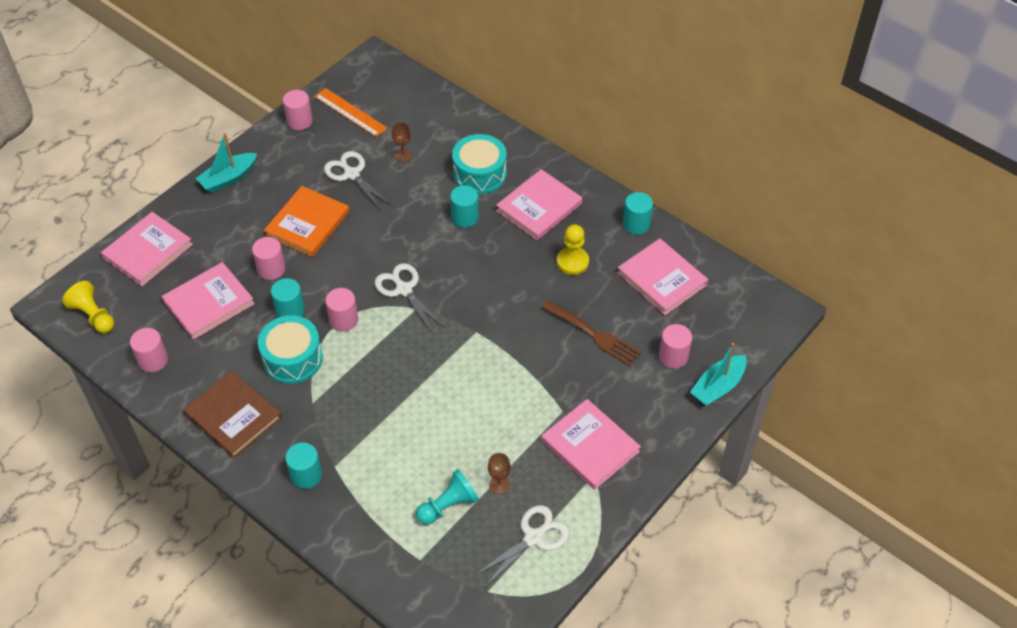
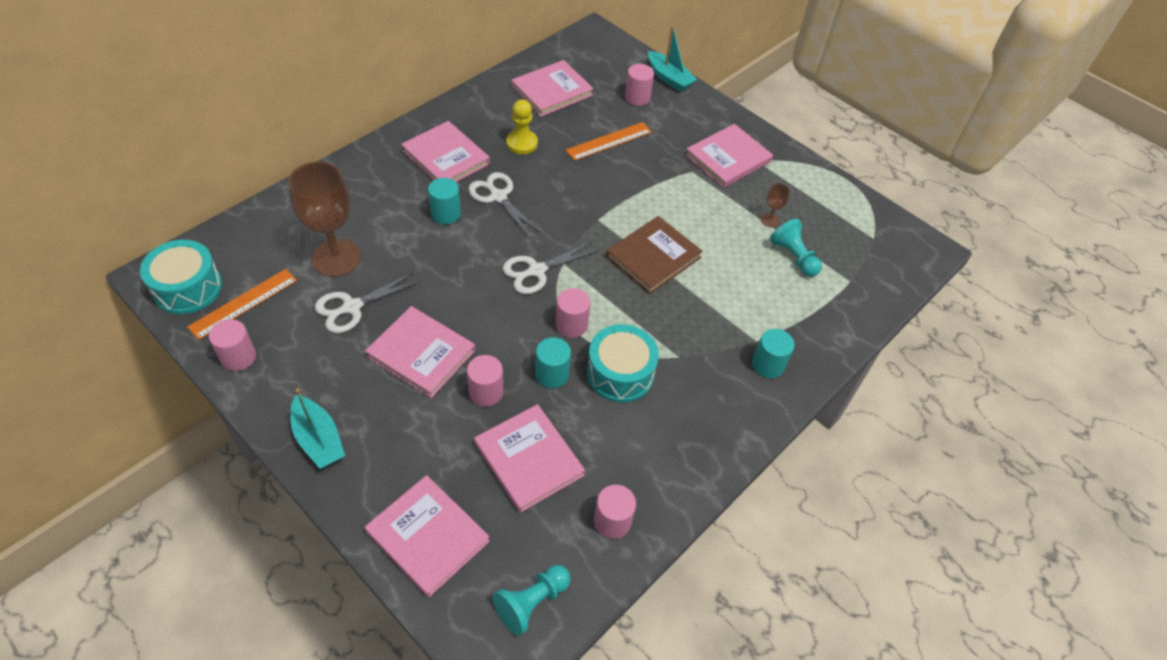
camera: 90 degrees left, 0 degrees up
(93, 316) = (532, 602): yellow pawn -> turquoise pawn
(233, 416) = (696, 431): brown book -> brown book (653, 257)
(307, 224) = (421, 354): orange book -> pink book
(403, 155) = (336, 258): brown goblet -> brown goblet, size x2.36
(479, 174) = (386, 196): turquoise drum -> turquoise drum (187, 288)
(533, 538) = (820, 204): white scissors -> white scissors (498, 197)
(593, 334) = (609, 141): brown fork -> orange ruler
(636, 224) = (484, 97): turquoise cylinder -> none

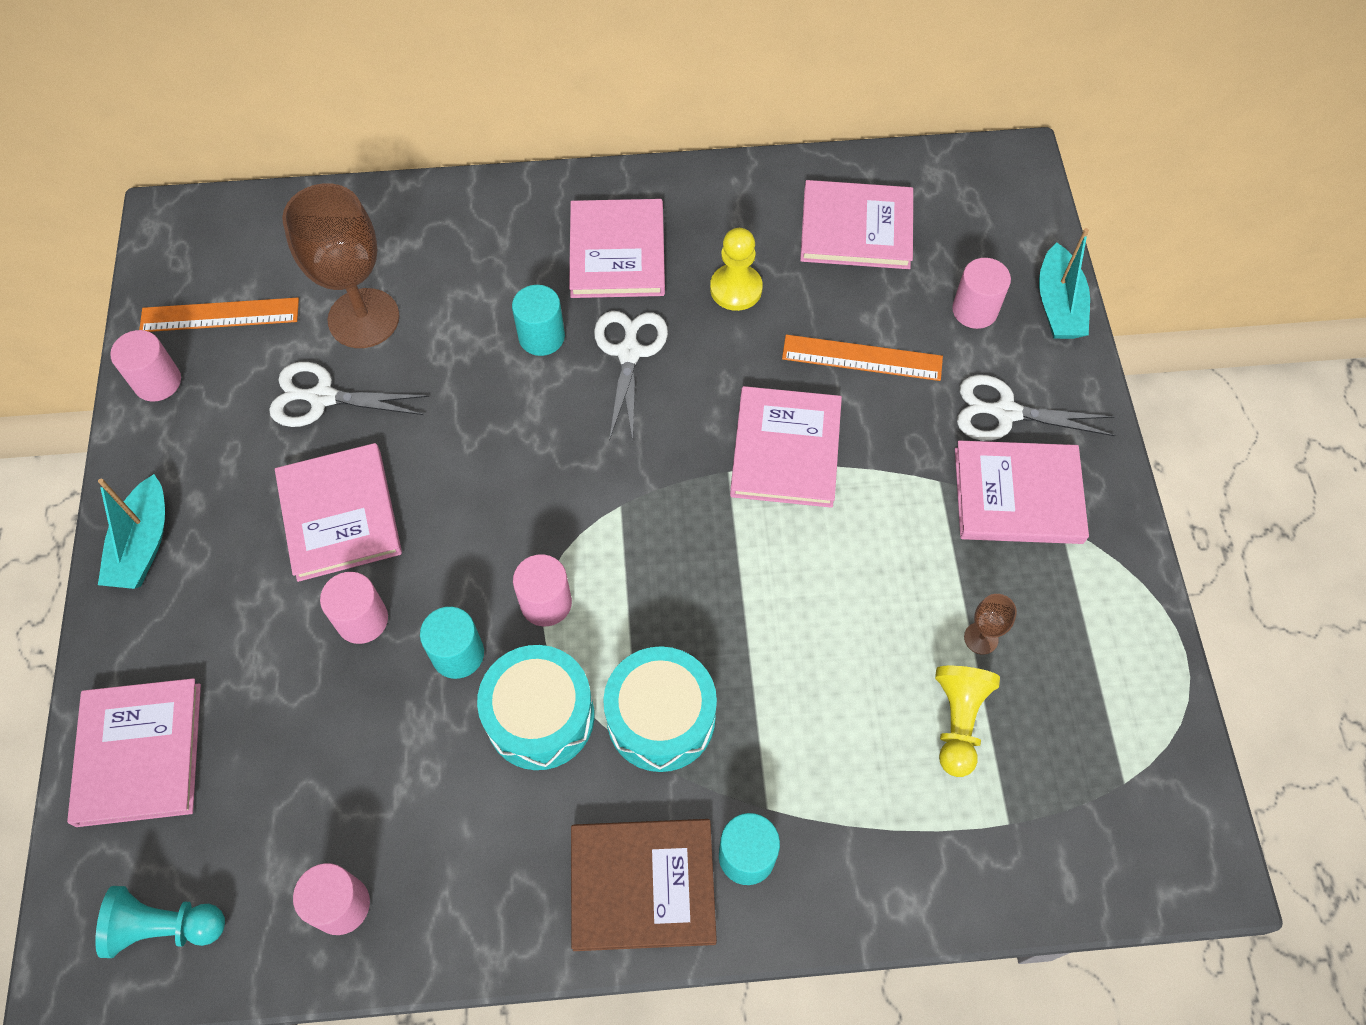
camera: 45 degrees right, 10 degrees up
(187, 288) = (184, 257): turquoise drum -> turquoise drum (661, 718)
(529, 459) = (327, 746): pink book -> pink book (786, 450)
(537, 271) = (576, 494): white scissors -> white scissors (1006, 412)
(653, 257) = (748, 580): brown book -> brown book (642, 885)
(793, 257) = (958, 722): turquoise pawn -> yellow pawn

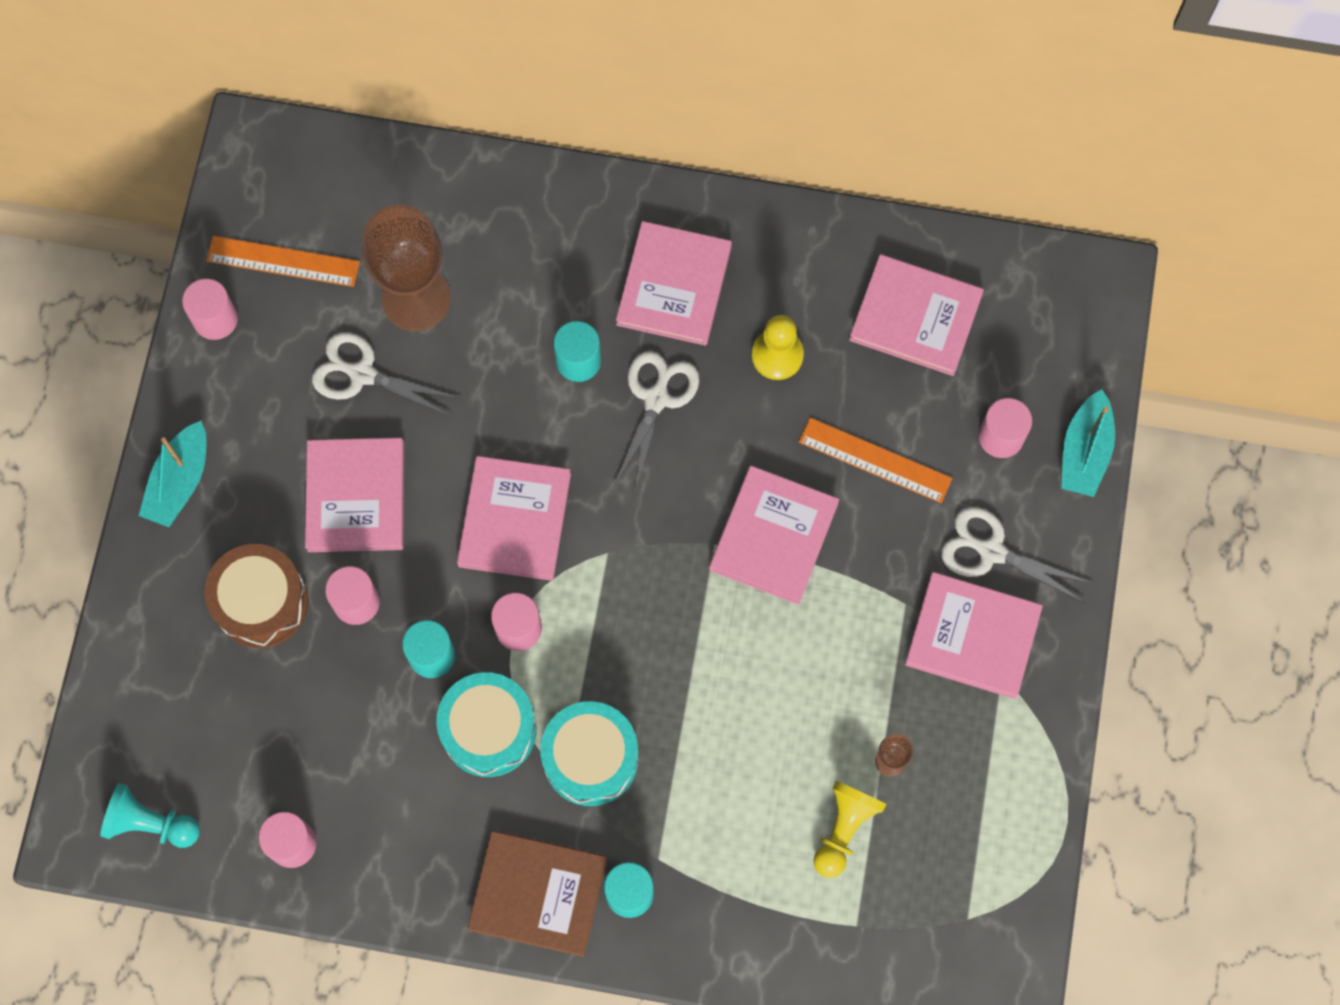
camera: 15 degrees right, 10 degrees up
(140, 753) = (150, 673): pink book -> pink book (514, 520)
(255, 645) = (261, 602): none -> brown drum

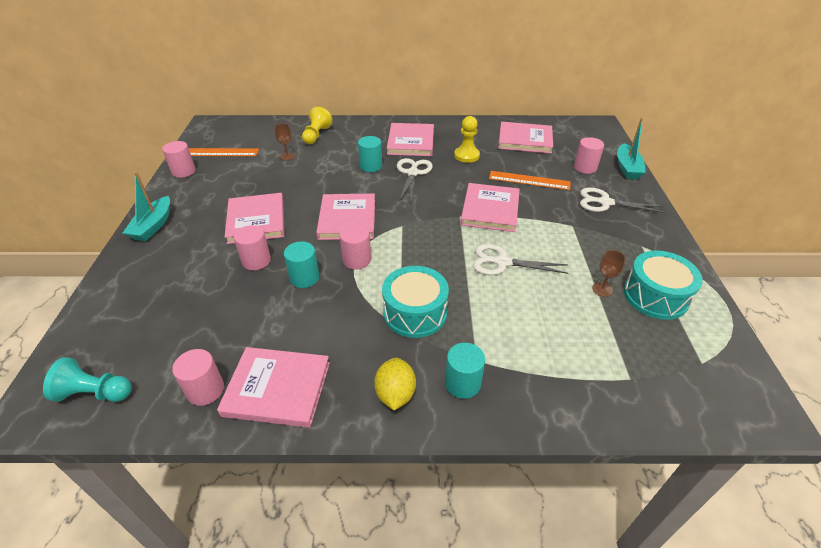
camera: 10 degrees left, 30 degrees down
(261, 602) = (196, 267): brown drum -> none
(362, 374) = (260, 180): white scissors -> white scissors (502, 262)
(416, 299) = (287, 156): brown goblet -> brown goblet, size x0.42
(489, 729) = (345, 307): turquoise drum -> turquoise drum (655, 296)
(538, 894) = (395, 394): brown book -> yellow lemon
(843, 829) = (592, 326): yellow pawn -> yellow pawn (316, 135)
(972, 636) = (616, 233): pink book -> pink book (277, 388)

